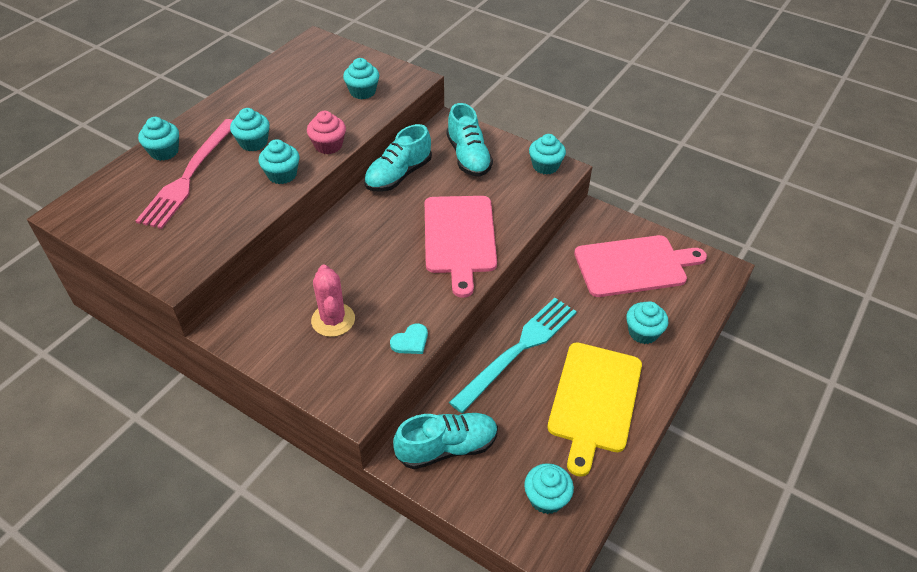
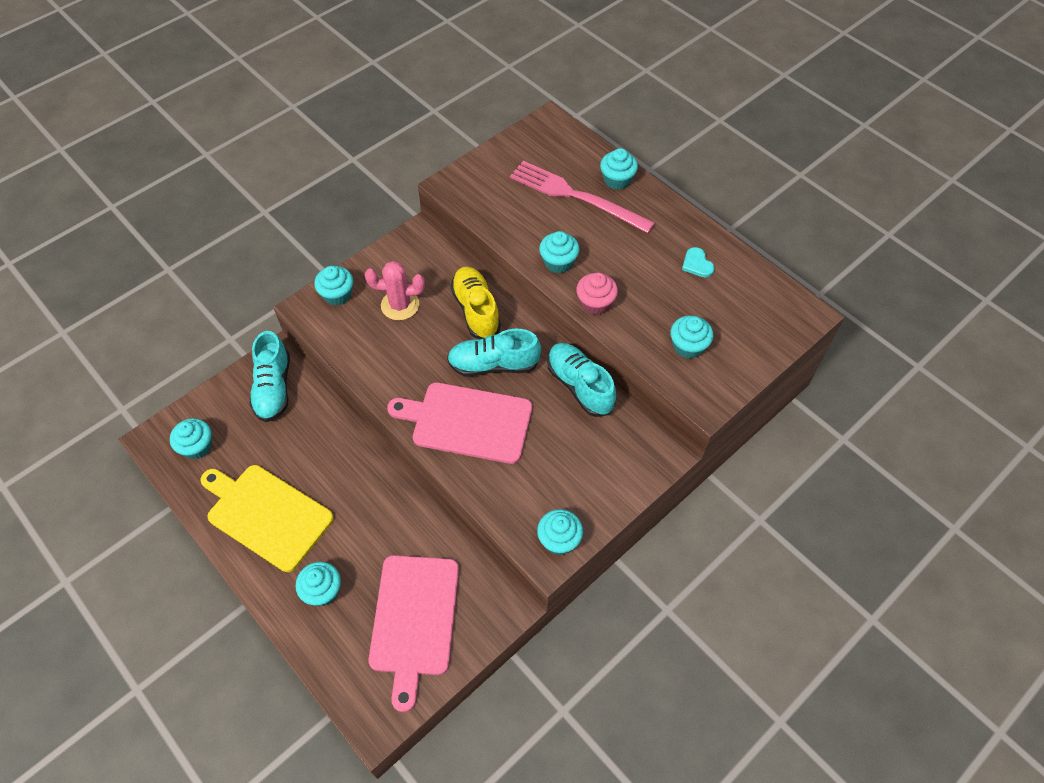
camera: 105 degrees right, 10 degrees up
(253, 142) = (615, 244): turquoise cupcake -> turquoise cupcake (337, 294)
(327, 258) = (476, 310): none -> yellow shoe
(410, 341) = (354, 356): turquoise heart -> turquoise heart (697, 264)
(468, 157) = (595, 461): turquoise shoe -> turquoise shoe (493, 365)
(518, 350) = (347, 467): turquoise fork -> none

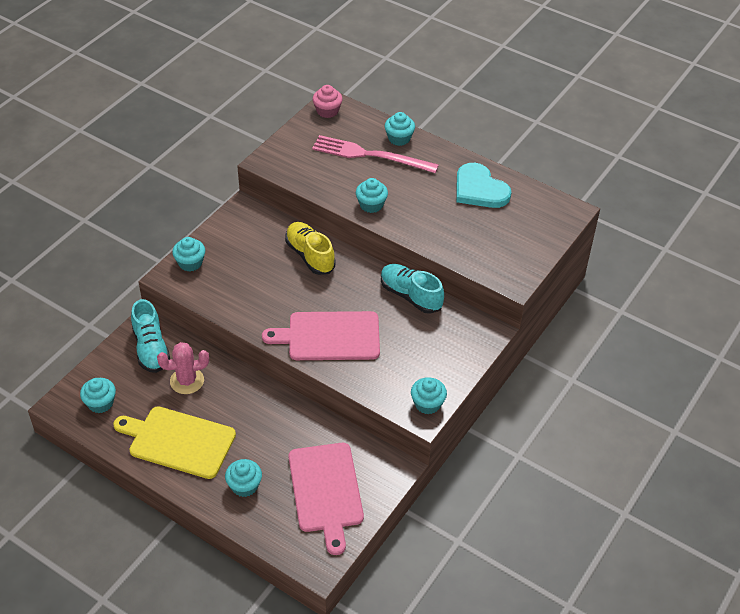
camera: 15 degrees left, 10 degrees down
(400, 305) = (246, 262): pink cactus -> pink cactus (187, 381)
(493, 365) = (337, 292): turquoise shoe -> none
(595, 303) = (409, 229): pink cupcake -> pink cupcake (327, 111)
(688, 346) = (489, 247): turquoise cupcake -> none
(697, 264) = (479, 189): turquoise heart -> turquoise heart, size x2.18

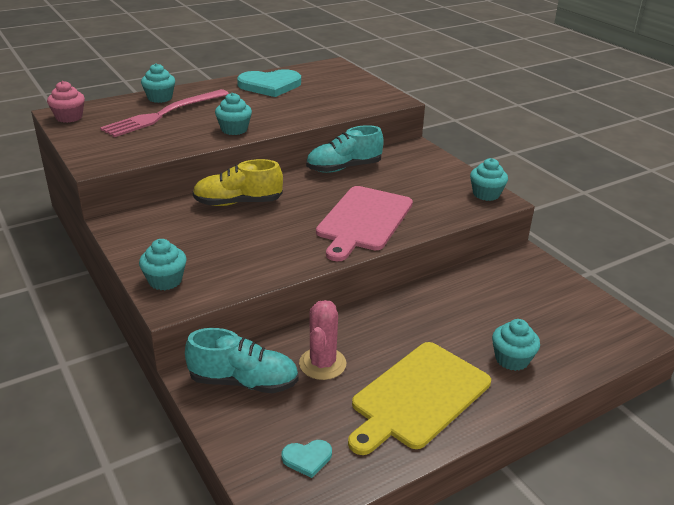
camera: 65 degrees left, 15 degrees down
(100, 403) = (307, 458): turquoise cupcake -> turquoise heart
(325, 491) = (539, 304): pink cutting board -> none

